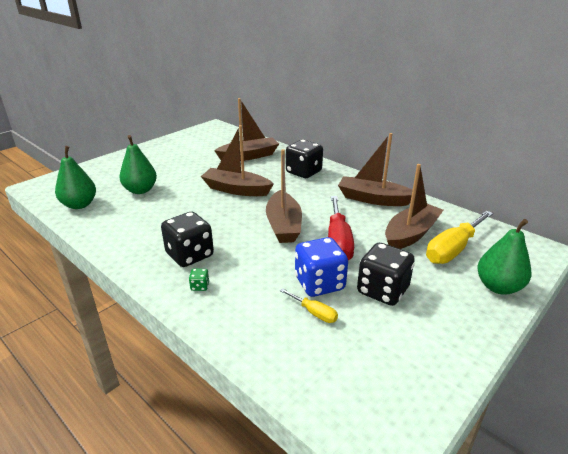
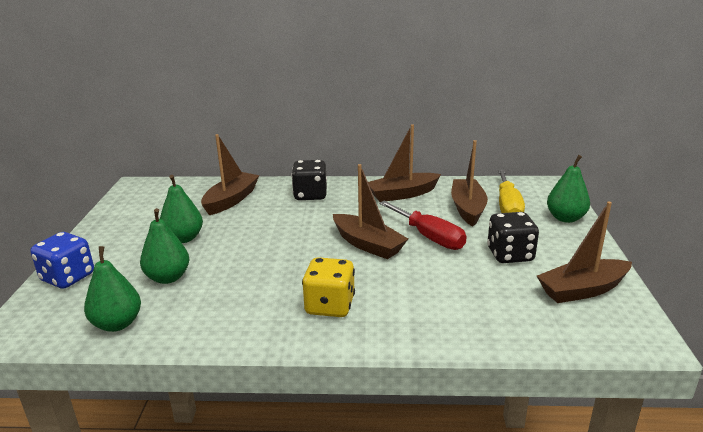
camera: 40 degrees left, 5 degrees down
(185, 170) = (183, 238): none -> green pear
(190, 255) = (330, 306): black dice -> yellow dice
(200, 286) = (382, 323): green dice -> none
(236, 189) = (273, 234): brown boat -> brown boat (582, 290)
(314, 313) = (493, 292): yellow screwdriver -> none
(319, 283) = (465, 272): blue dice -> blue dice (68, 277)

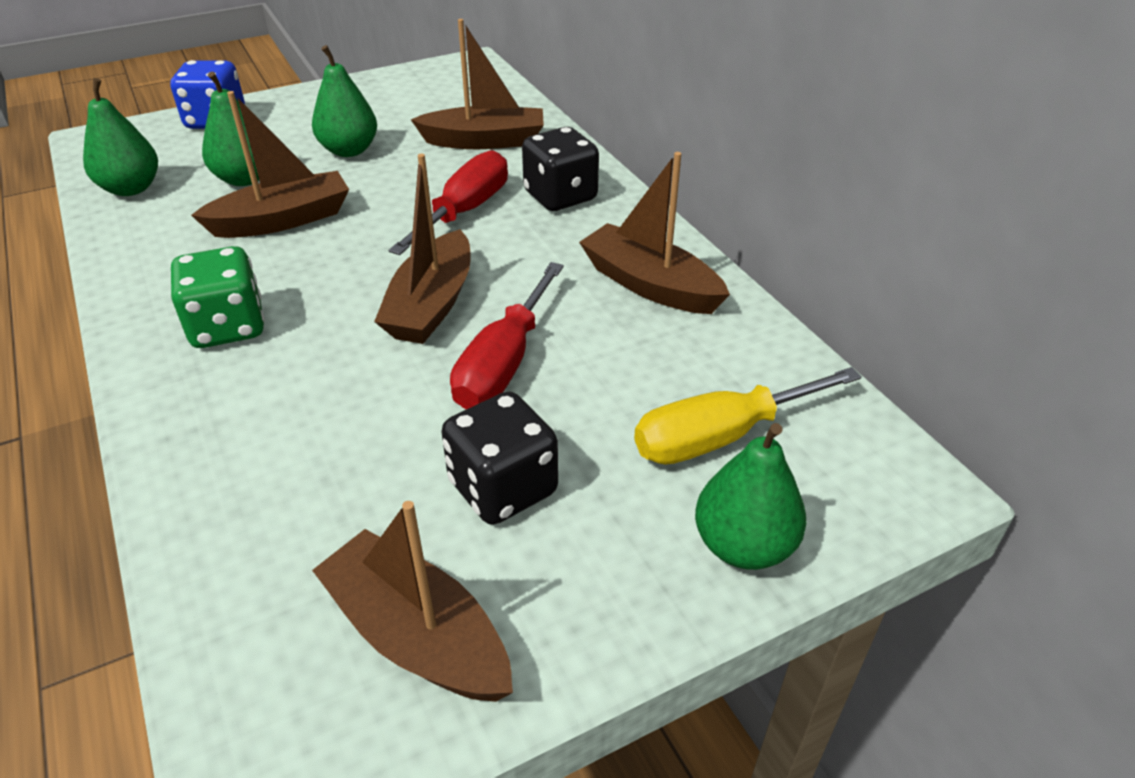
camera: 60 degrees right, 15 degrees up
(294, 220) = (465, 211): none -> red screwdriver
(330, 306) = (228, 327): yellow dice -> green dice
(467, 208) = (660, 381): brown boat -> brown boat (282, 220)

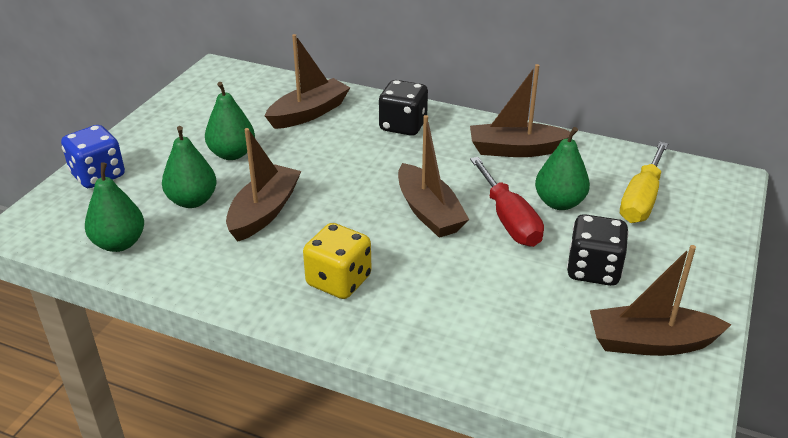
camera: 40 degrees left, 5 degrees down
(228, 327) = (339, 281): green dice -> yellow dice
(465, 211) = (365, 157): red screwdriver -> none
(743, 546) = (708, 235): green pear -> green pear (559, 203)

